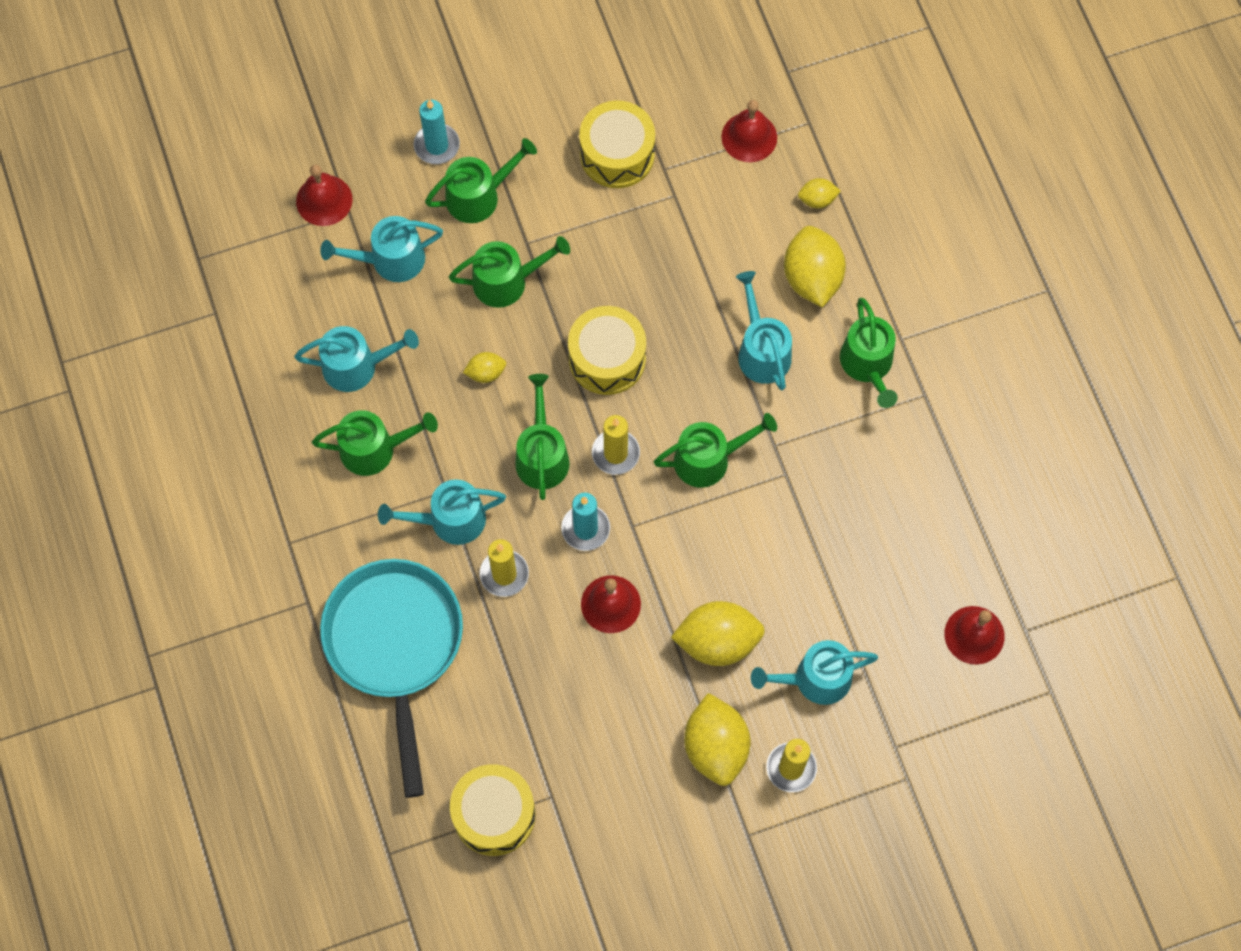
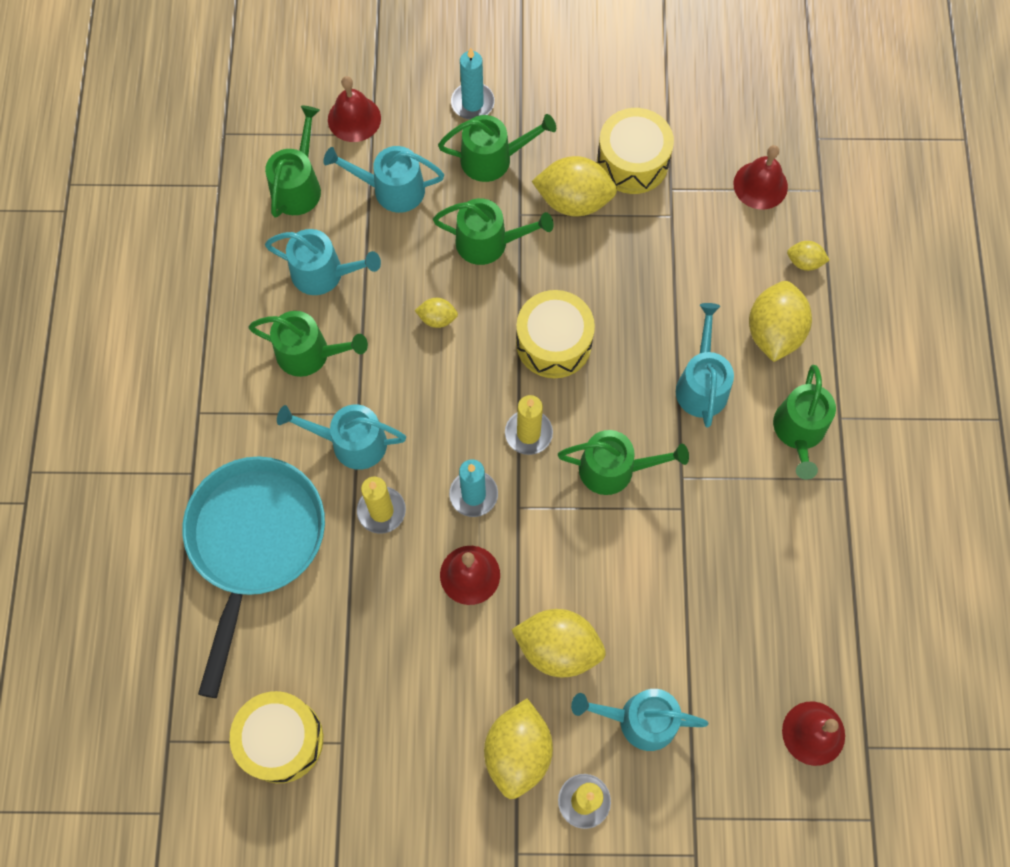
camera: 20 degrees right, 0 degrees up
(542, 455) = (459, 412): green watering can -> green watering can (298, 186)
(574, 212) = (573, 201): none -> yellow lemon

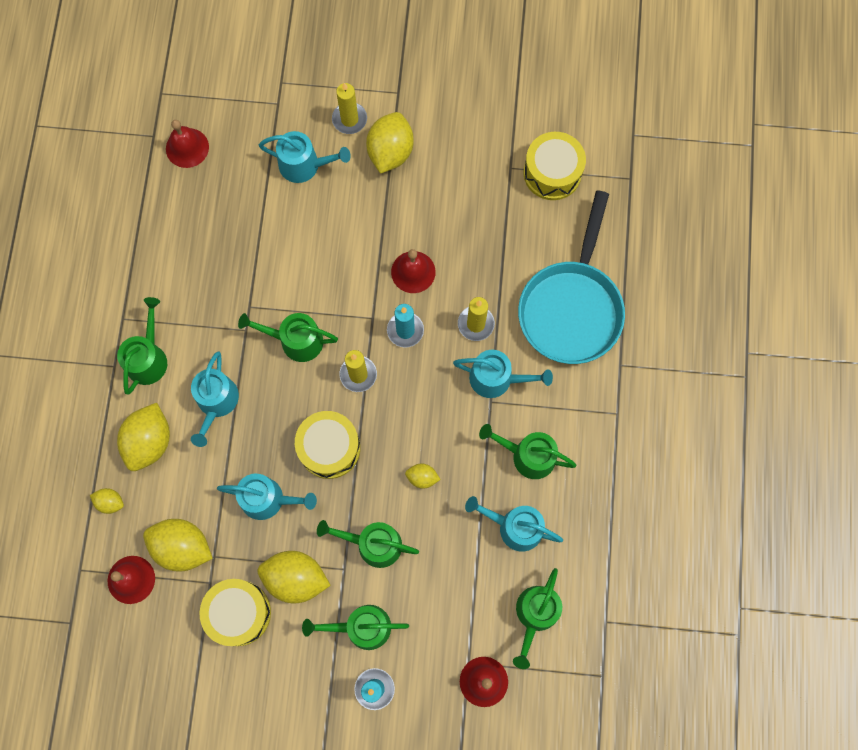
camera: 175 degrees left, 5 degrees up
(392, 189) = (453, 603): turquoise watering can -> turquoise watering can (267, 499)
(558, 648) = (355, 216): yellow lemon -> yellow lemon (182, 547)

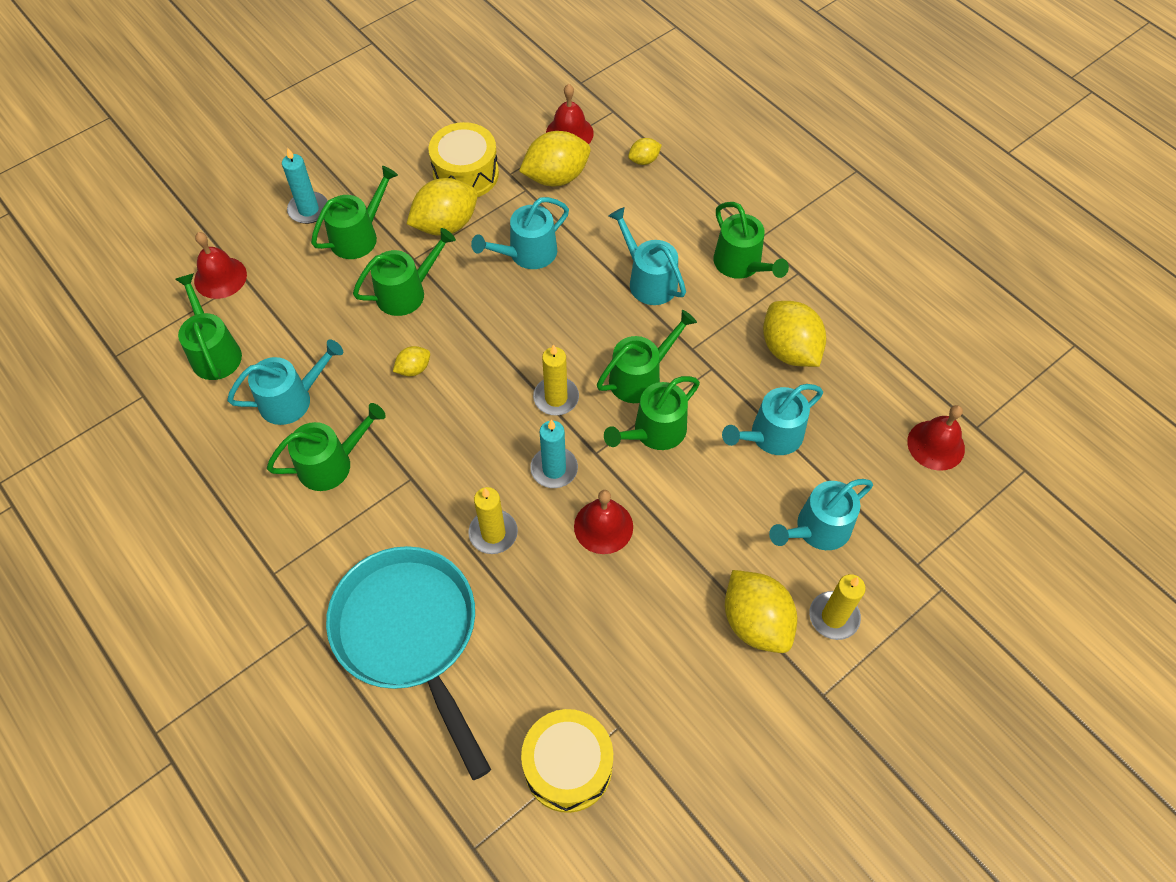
camera: 135 degrees right, 15 degrees down
(149, 442) = (665, 215): yellow lemon -> yellow lemon (789, 350)
(326, 299) = (655, 431): none -> green watering can
(329, 448) = (518, 325): yellow drum -> none
(496, 378) = (424, 502): turquoise watering can -> turquoise watering can (771, 436)

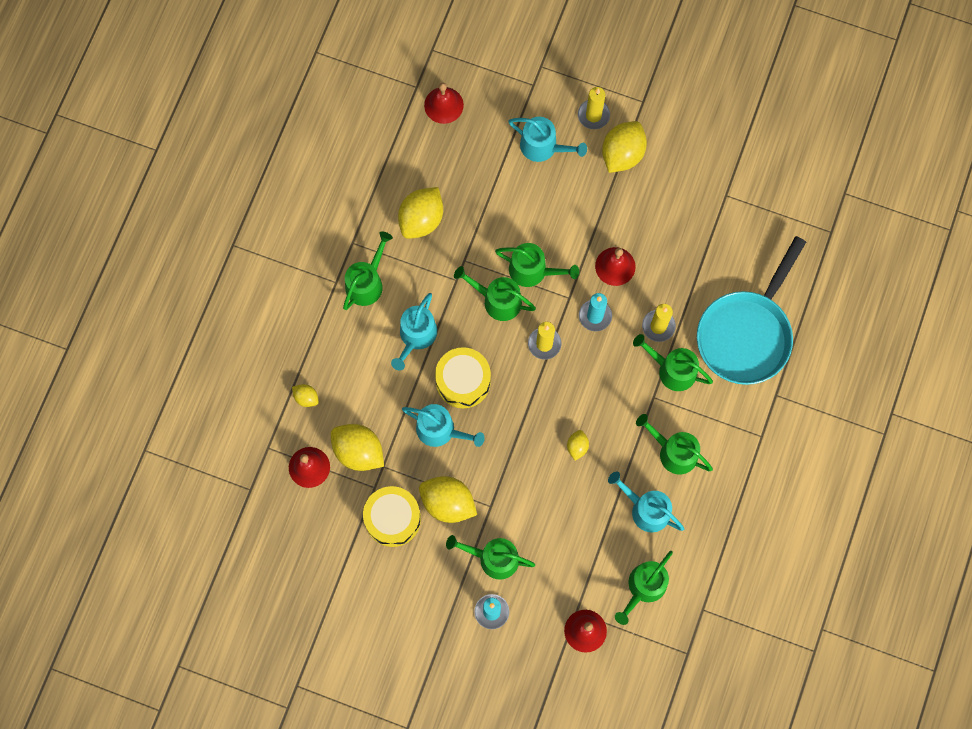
camera: 120 degrees left, 15 degrees up
(406, 292) = (521, 492): green watering can -> green watering can (672, 370)
(413, 369) = (577, 447): yellow lemon -> yellow lemon turned 75 degrees clockwise
(568, 766) = (762, 209): yellow drum -> yellow drum (463, 381)
(771, 436) = (494, 201): turquoise watering can -> none

